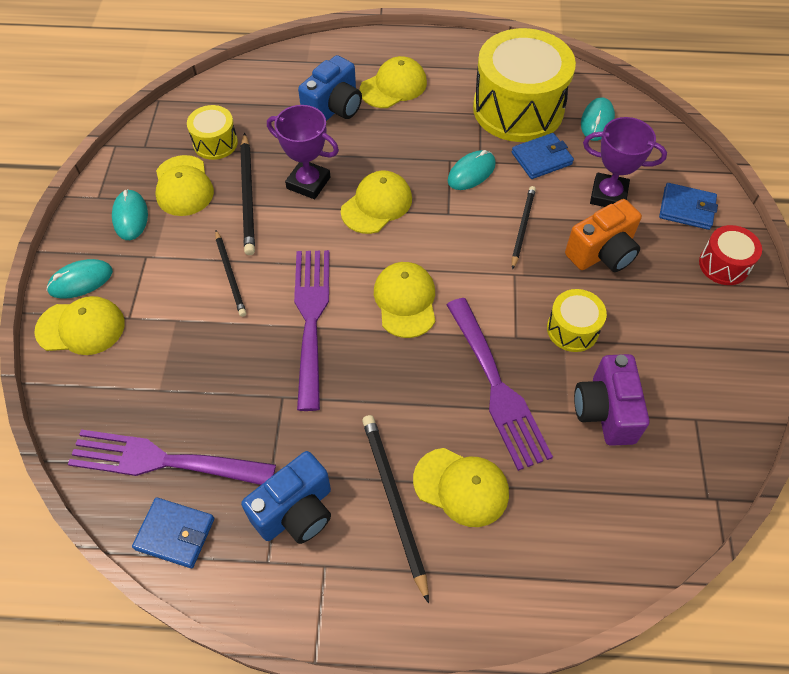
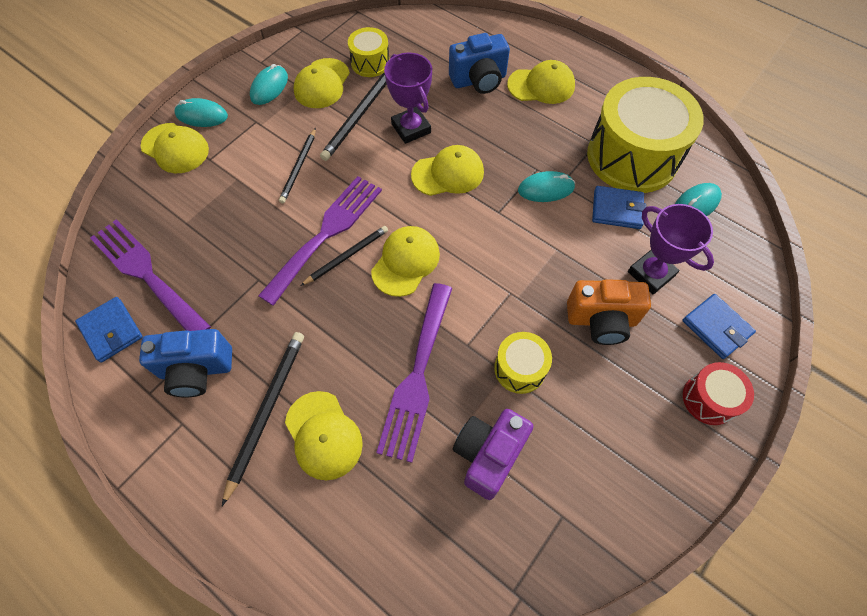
camera: 35 degrees right, 5 degrees up
(522, 227) = (550, 258): black pencil -> black pencil (347, 256)

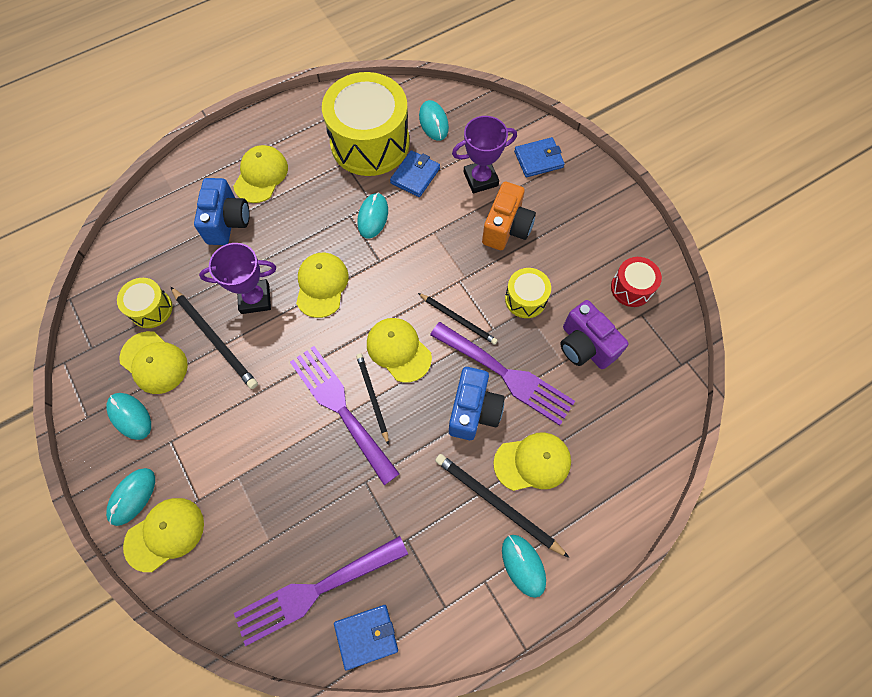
camera: 70 degrees left, 5 degrees up
(196, 370) = (438, 558): blue camera -> blue camera (474, 411)
(205, 459) = (523, 565): none -> turquoise mouse
(299, 167) = (252, 413): black pencil -> black pencil (458, 319)
(709, 399) = (588, 189): red drum -> red drum (631, 288)

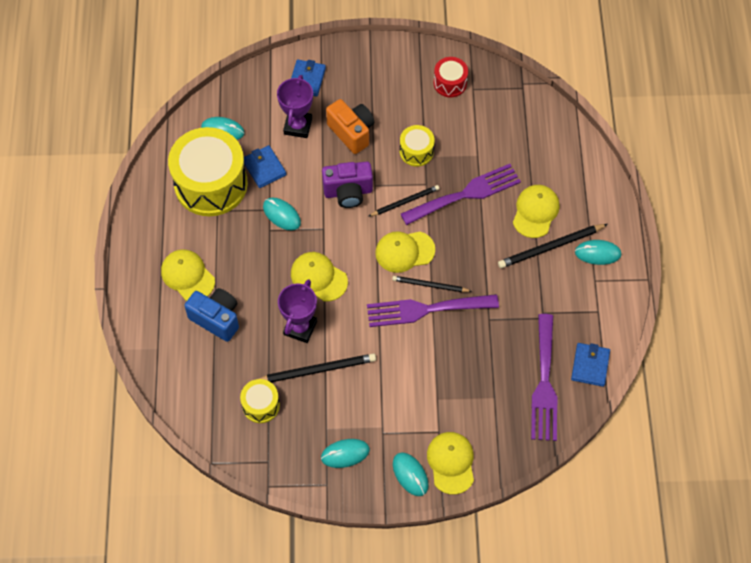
camera: 60 degrees left, 5 degrees down
(154, 362) = (310, 420): yellow cap -> none
(474, 411) = (479, 227): blue camera -> none
(585, 346) = (474, 135): purple camera -> purple camera (348, 192)

